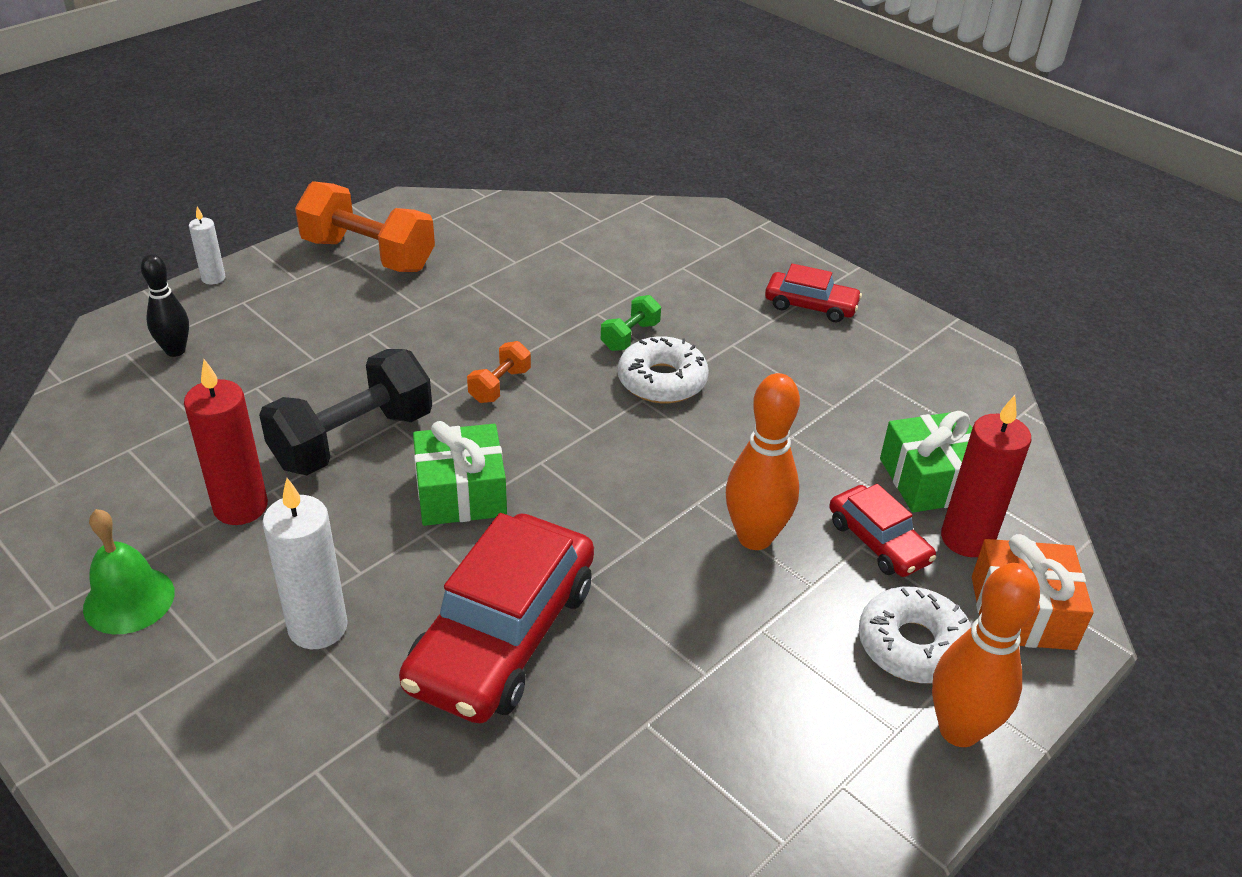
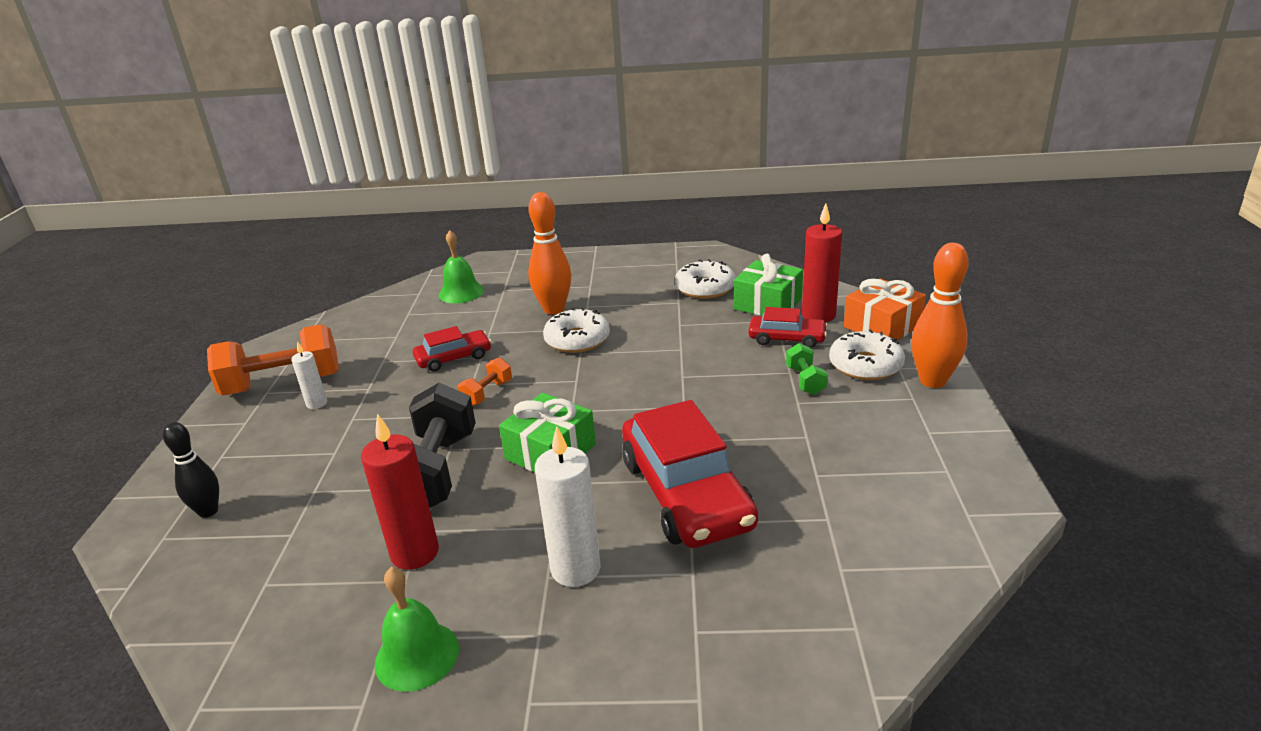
camera: 40 degrees left, 10 degrees down
(213, 278) = (171, 458): white candle -> white candle (316, 403)
(500, 386) = (487, 393): orange dumbbell -> orange dumbbell turned 45 degrees clockwise
(630, 336) = (526, 331): green dumbbell -> green dumbbell (805, 381)
(638, 244) = (461, 292): none -> green bell
(754, 537) = (733, 371): orange bowling pin -> orange bowling pin (554, 309)
(810, 305) = (599, 271): red car -> red car (454, 358)
(892, 407) = (705, 288): none -> white donut

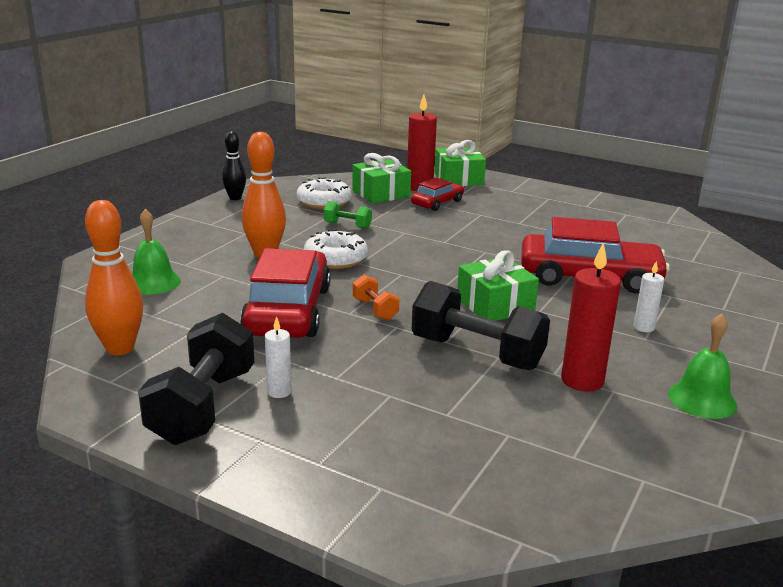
camera: 65 degrees left, 5 degrees down
(208, 511) = (425, 479): black bowling pin -> black bowling pin (235, 198)
(283, 384) = (203, 406): orange dumbbell -> black dumbbell
(454, 358) = (288, 311): red car -> red car, size x1.92
(575, 569) = (644, 327): white candle -> white candle, size x0.55
(805, 381) = (497, 214): green dumbbell -> green dumbbell (347, 225)
(865, 365) = (498, 196): white donut -> none
(882, 326) = (458, 179): orange gift -> green gift
(932, 381) = (536, 189): orange bowling pin -> orange bowling pin (120, 348)

